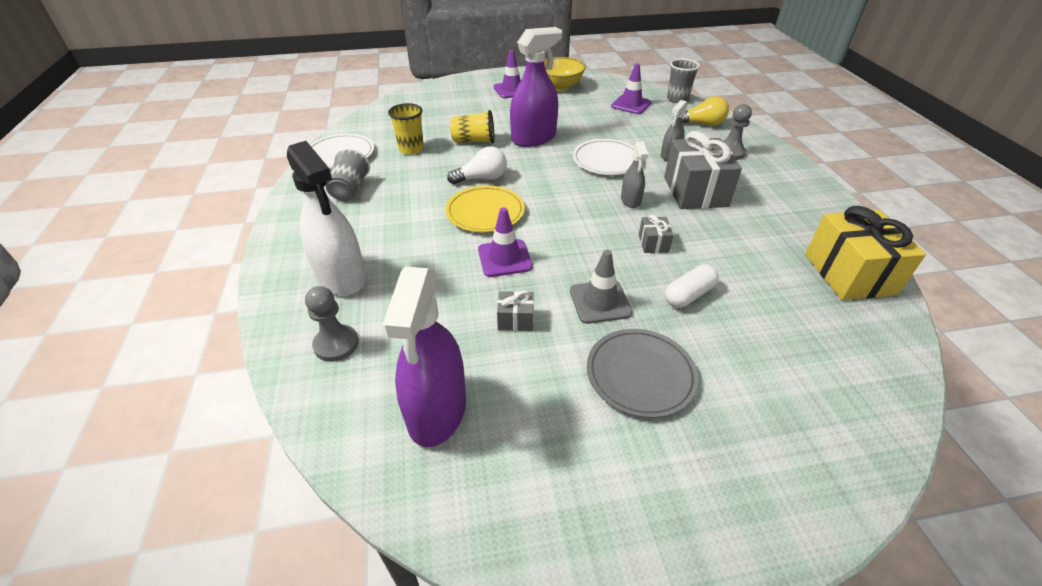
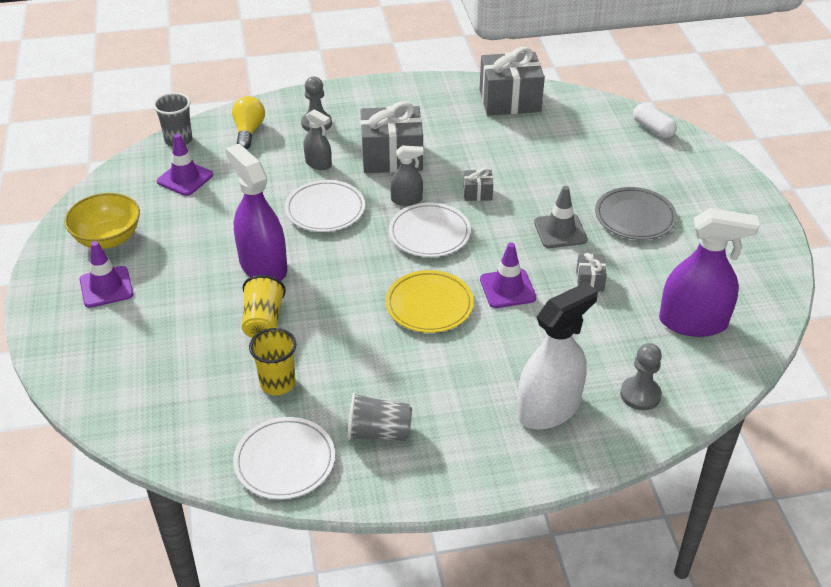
camera: 90 degrees left, 0 degrees up
(482, 178) = (359, 310): white light bulb -> none
(583, 213) = (429, 233): none -> white plate
(688, 295) = (545, 182): white capsule -> white capsule (653, 129)
(849, 274) = (510, 101): yellow gift -> grey gift

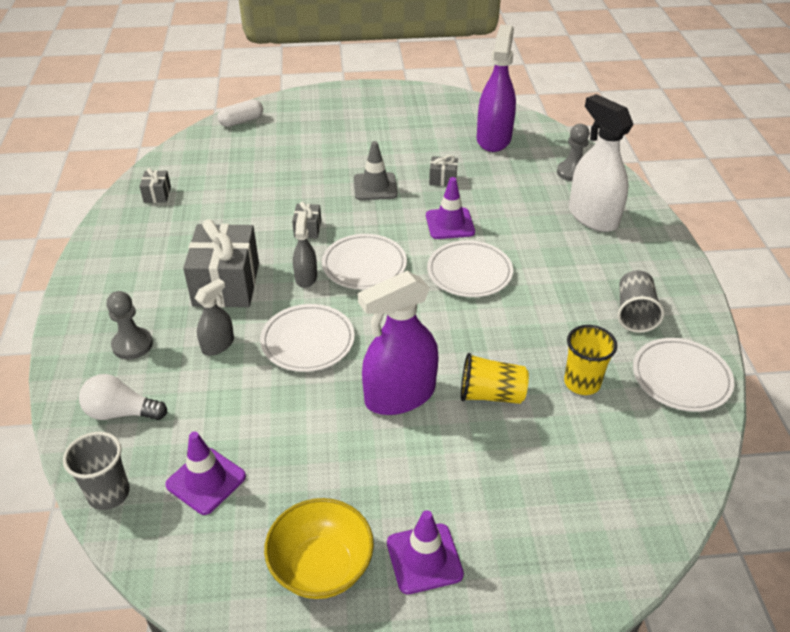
camera: 85 degrees left, 0 degrees up
(248, 131) = (121, 412): yellow light bulb -> white light bulb
(429, 305) = (469, 272): yellow plate -> white plate
(510, 101) = (157, 194): grey gift -> grey gift, size x0.45
(635, 217) = (363, 147): grey plate -> none

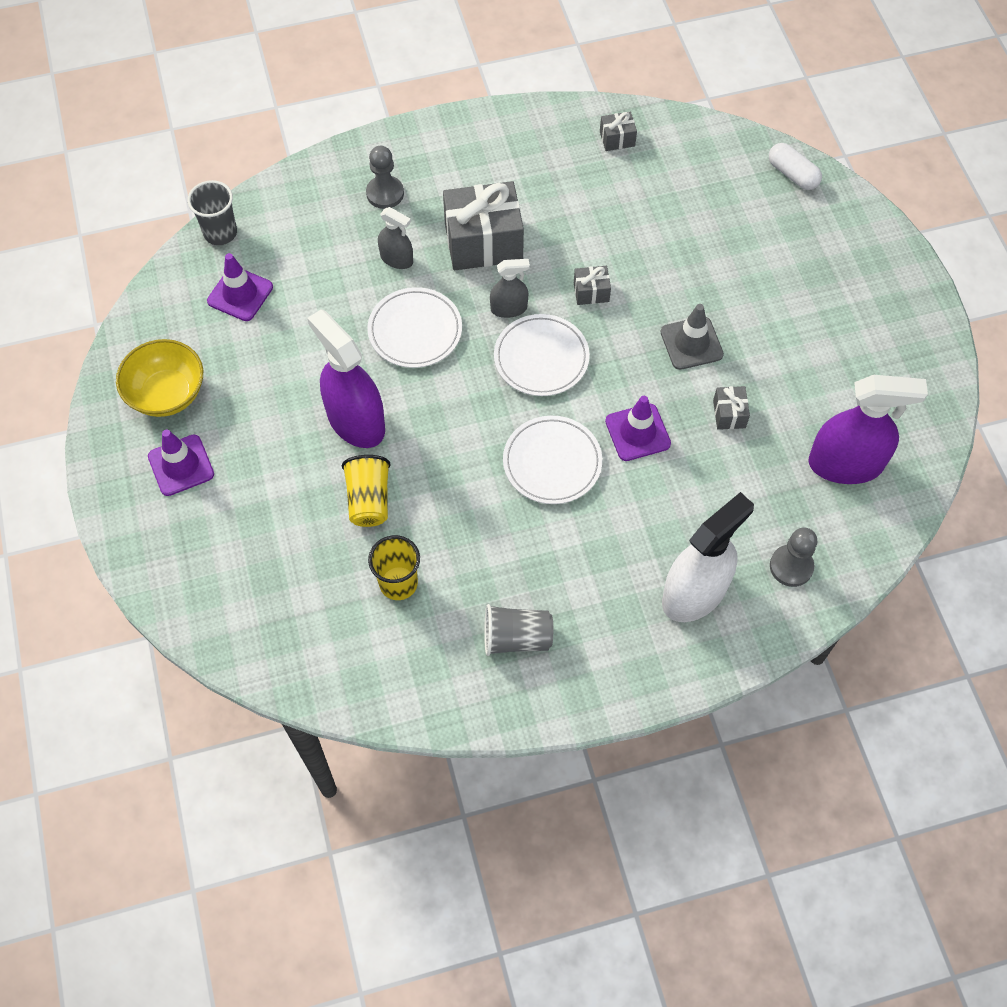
camera: 80 degrees right, 20 degrees up
(121, 412) = (304, 212): white light bulb -> none
(681, 377) = (421, 682): white plate -> none

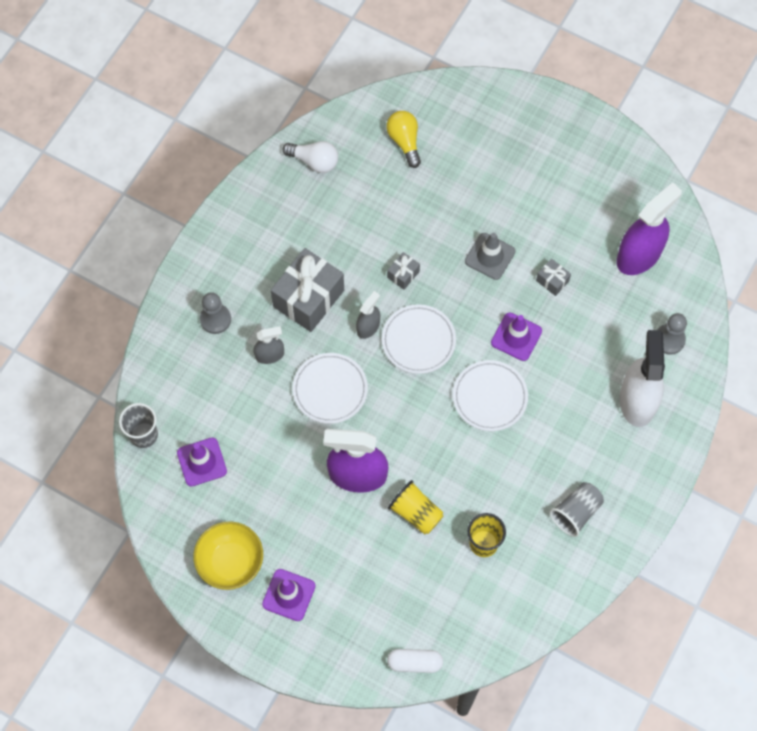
camera: 45 degrees left, 5 degrees up
(617, 139) = (314, 161): grey gift -> white light bulb
(719, 186) = (404, 141): none -> yellow light bulb
(792, 174) = (437, 98): white capsule -> white capsule (414, 662)

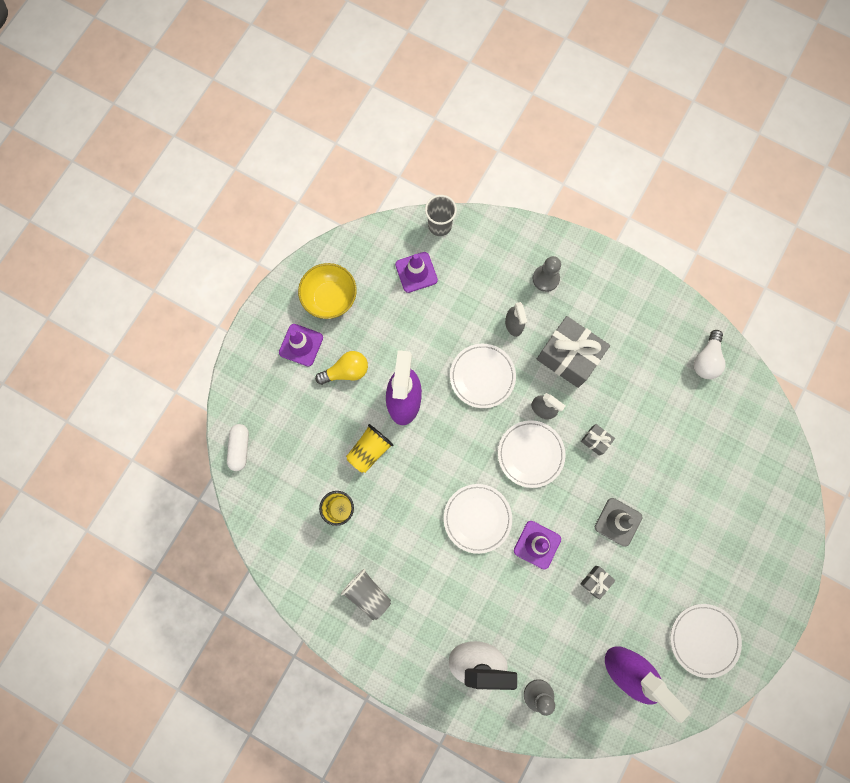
camera: 90 degrees right, 10 degrees up
(404, 141) = (734, 443): yellow light bulb -> yellow light bulb (346, 371)
(605, 183) = (704, 639): none -> white plate

